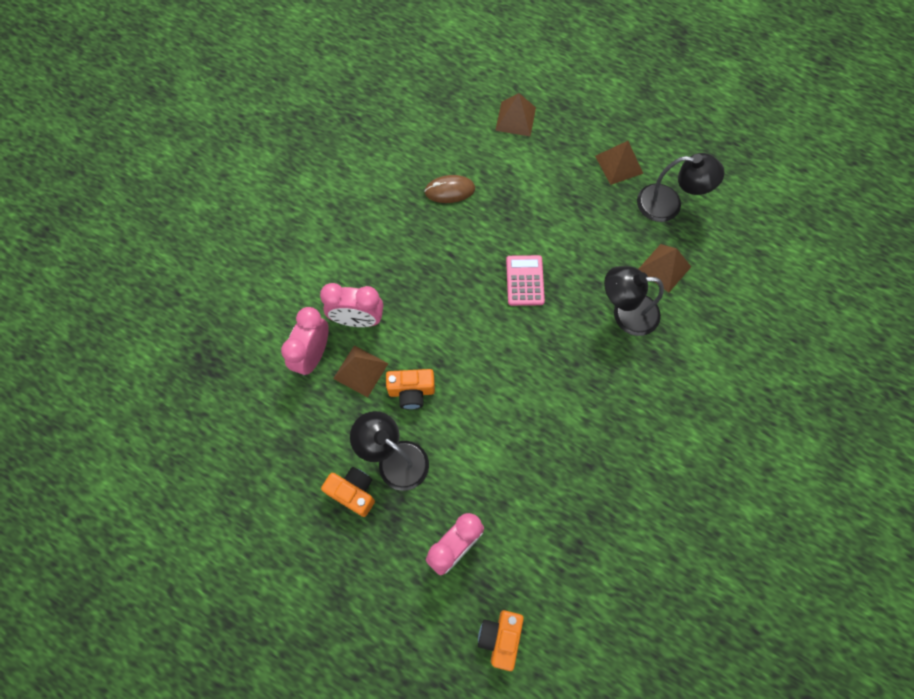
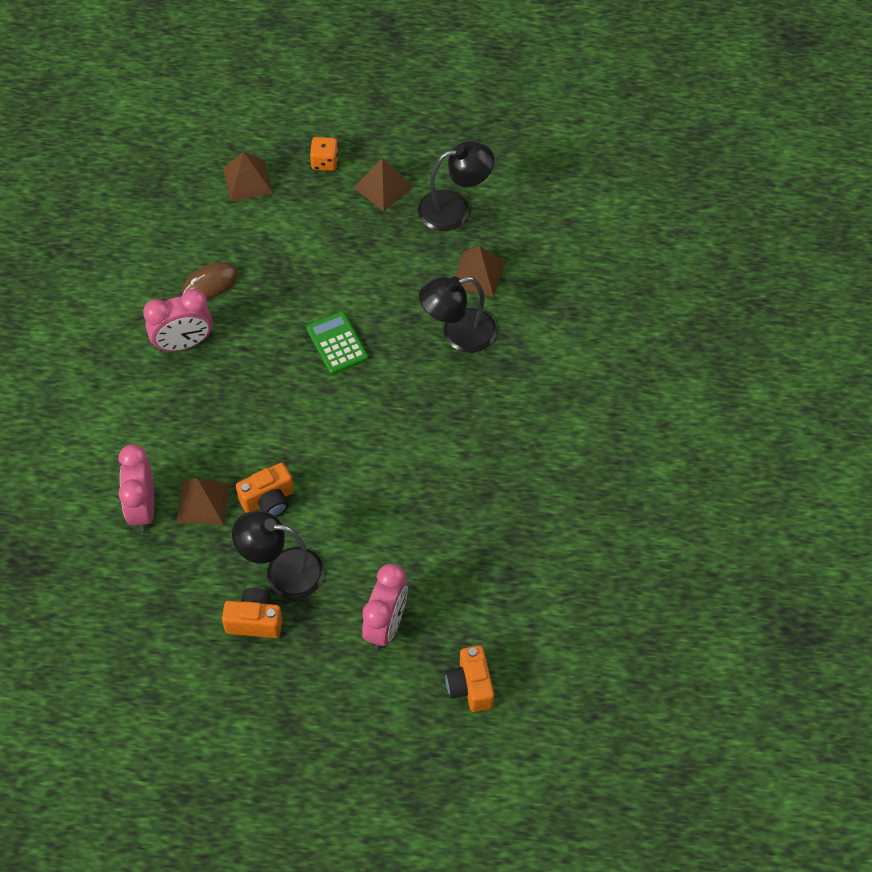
camera: 25 degrees left, 10 degrees down
(357, 319) = (174, 453): pink clock -> pink clock (183, 343)
(525, 281) = (337, 343): pink calculator -> green calculator
(581, 126) = (325, 162): none -> orange dice

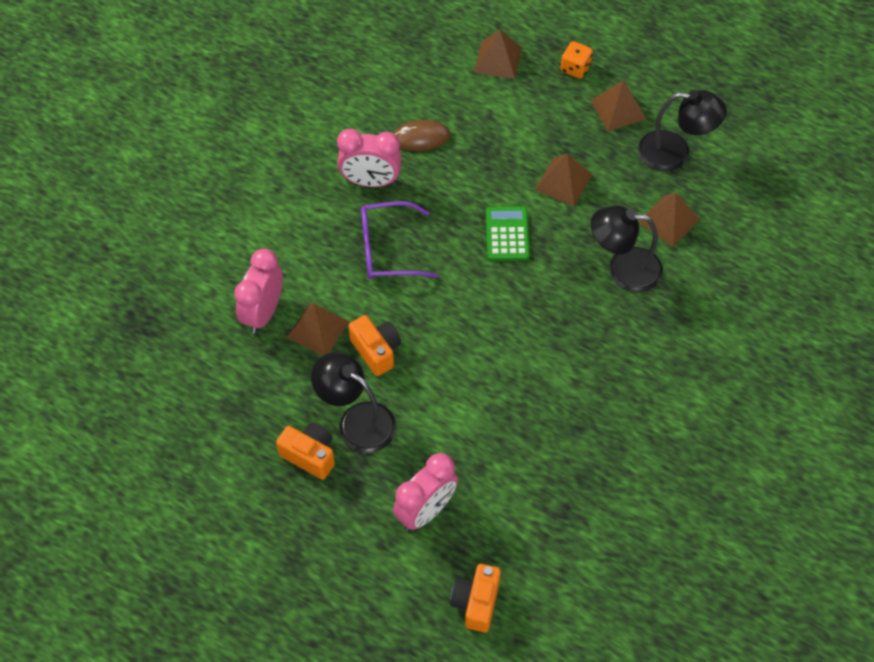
camera: 25 degrees right, 0 degrees up
(231, 401) = (387, 249): none -> purple glasses
(268, 500) = (376, 351): orange camera -> orange camera turned 120 degrees counterclockwise
(365, 274) = (563, 182): none -> brown pyramid

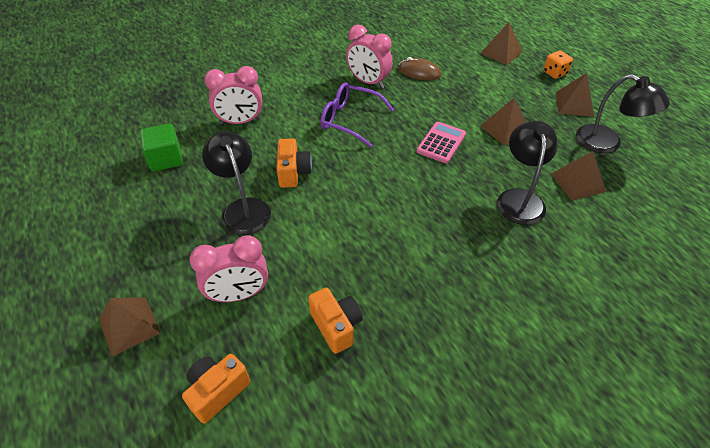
camera: 30 degrees right, 10 degrees down
(220, 404) = (166, 159): none -> green cube
(263, 312) = (240, 121): pink clock -> pink clock turned 150 degrees counterclockwise
(310, 455) = (192, 215): orange camera -> orange camera (336, 326)
(318, 329) = (266, 144): brown pyramid -> brown pyramid (129, 326)
(507, 234) = (441, 143): green calculator -> pink calculator
(623, 269) = (519, 198): black lamp -> black lamp turned 60 degrees clockwise

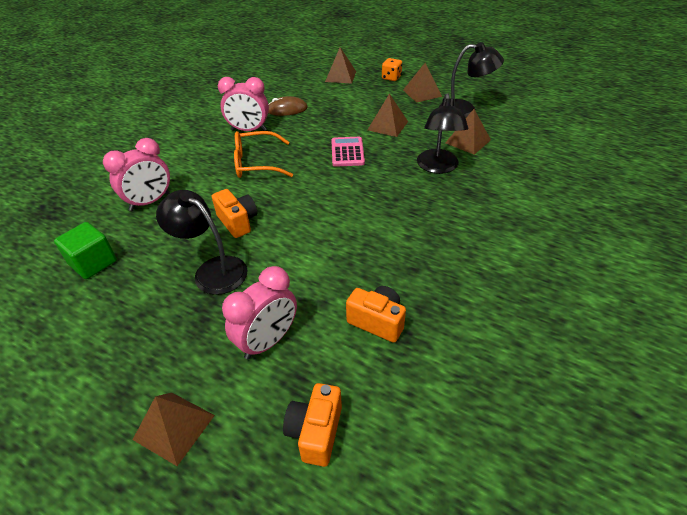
camera: 30 degrees left, 5 degrees down
(349, 120) = (256, 163): purple glasses -> orange glasses
(519, 198) = (438, 167): black lamp -> black lamp turned 150 degrees counterclockwise

